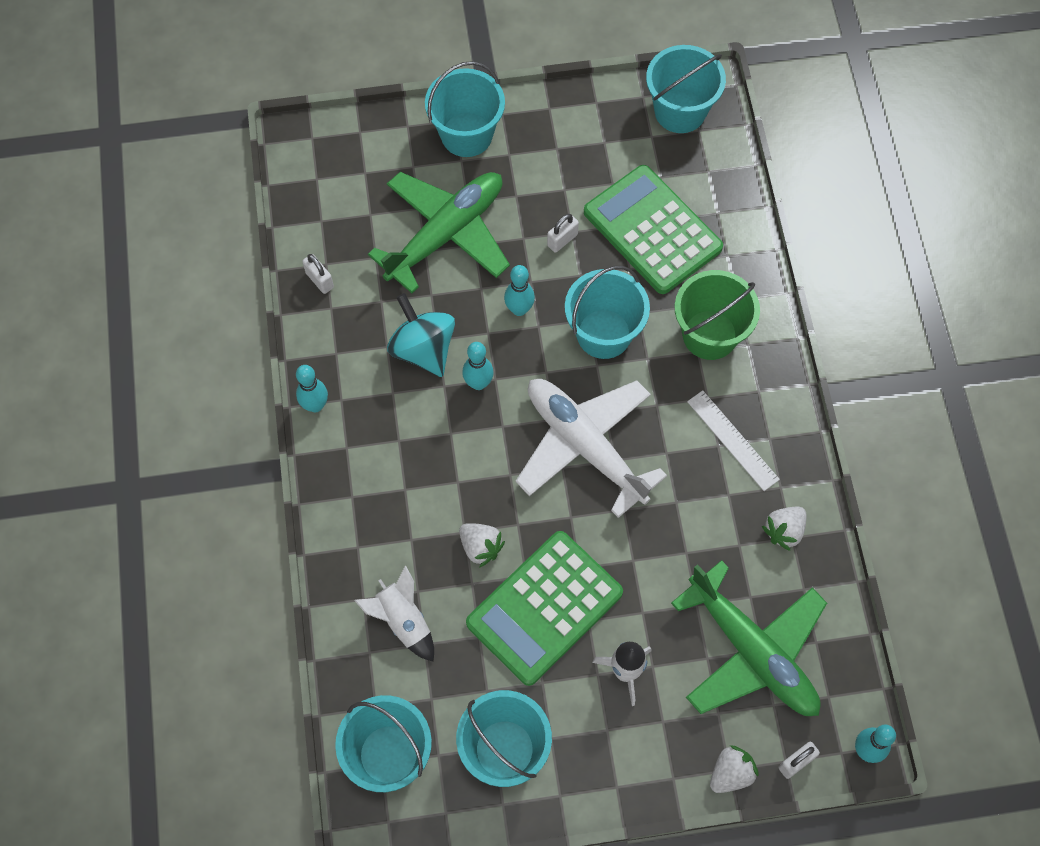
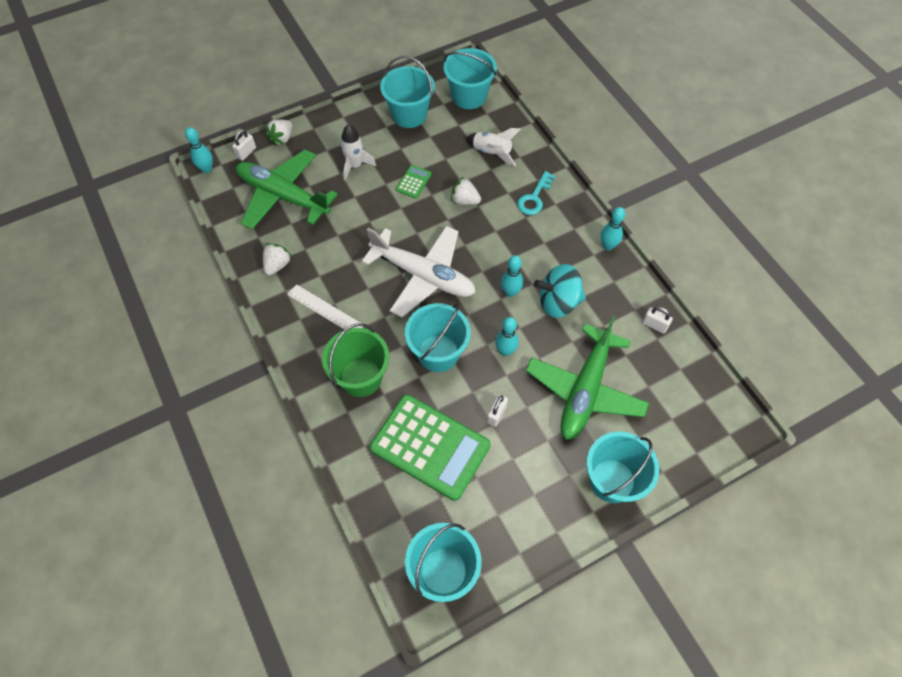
camera: 160 degrees right, 5 degrees down
(377, 516) = (534, 198): none -> turquoise key
(423, 349) = (558, 302): turquoise spinning top -> turquoise spinning top turned 135 degrees clockwise
(544, 608) = (413, 182): green calculator -> green calculator, size x0.41

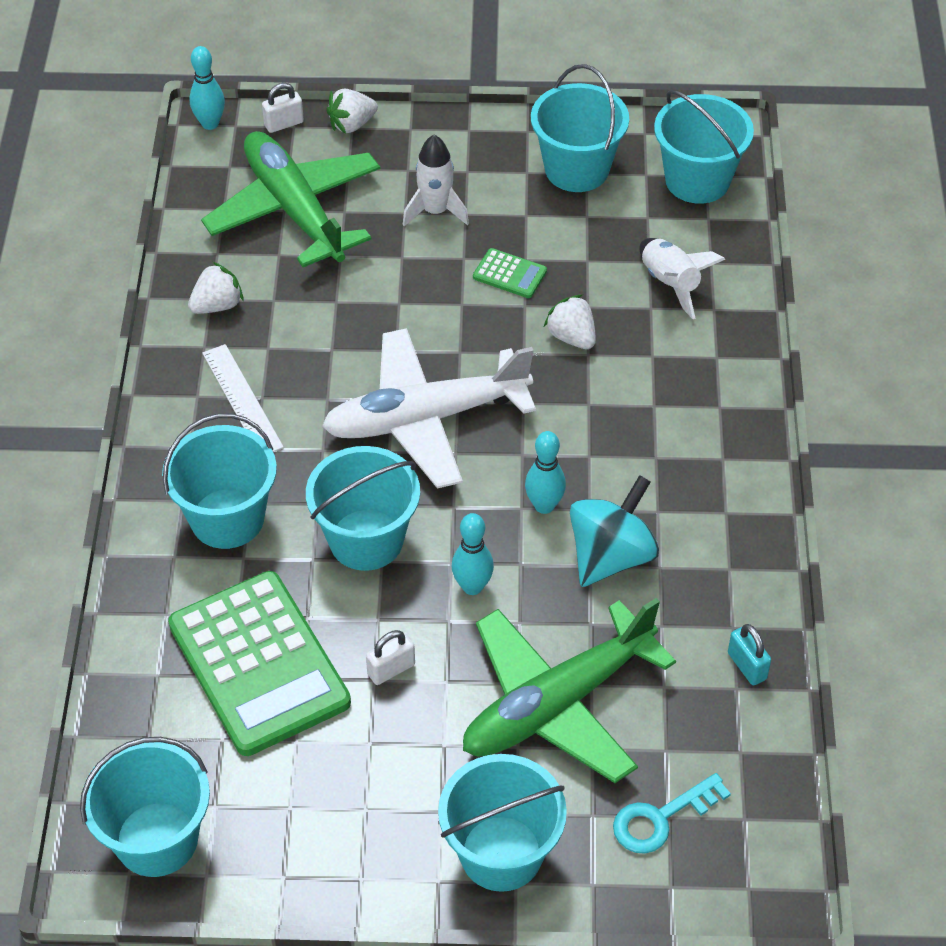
camera: 30 degrees right, 10 degrees down
(361, 377) = (227, 518): green bucket -> turquoise bucket
(413, 182) = (509, 274): green calculator -> green calculator turned 60 degrees clockwise
(423, 276) = (425, 419): white plane -> white plane turned 105 degrees clockwise
(534, 198) = (690, 382): turquoise key -> turquoise key (661, 818)
(558, 302) = (611, 556): turquoise spinning top -> turquoise spinning top turned 105 degrees clockwise
(608, 246) = (760, 510): turquoise bowling pin -> none
(654, 325) = (747, 666): white padlock -> turquoise padlock

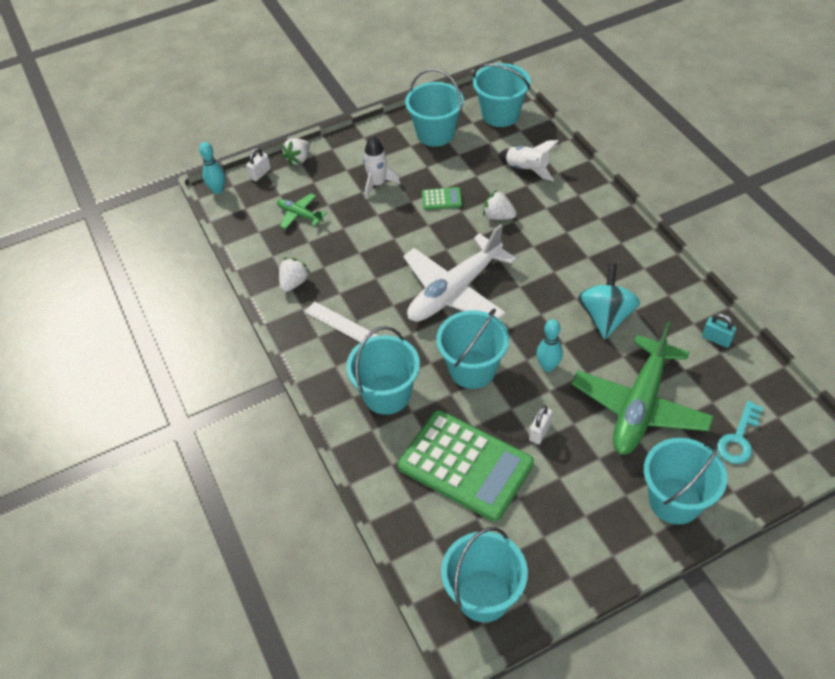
camera: 25 degrees left, 0 degrees up
(294, 210) = (299, 215): green plane -> green plane, size x0.46
(544, 505) = (552, 307): turquoise bowling pin -> none

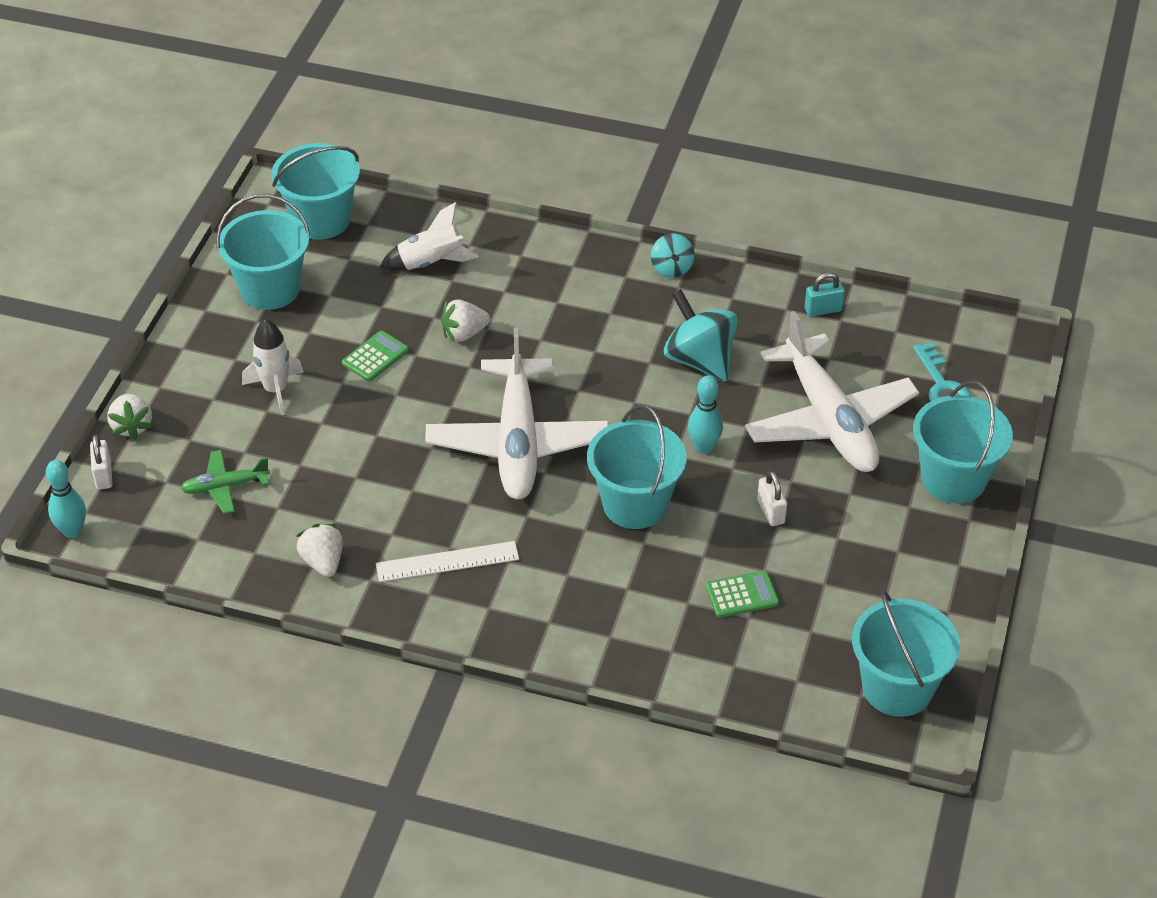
camera: 50 degrees left, 5 degrees down
(387, 394) = (581, 593): turquoise bucket -> none
(465, 465) = (742, 595): green calculator -> green calculator, size x0.41
(640, 406) = (829, 420): green plane -> white plane
(653, 255) = (671, 268): none -> turquoise spinning top

